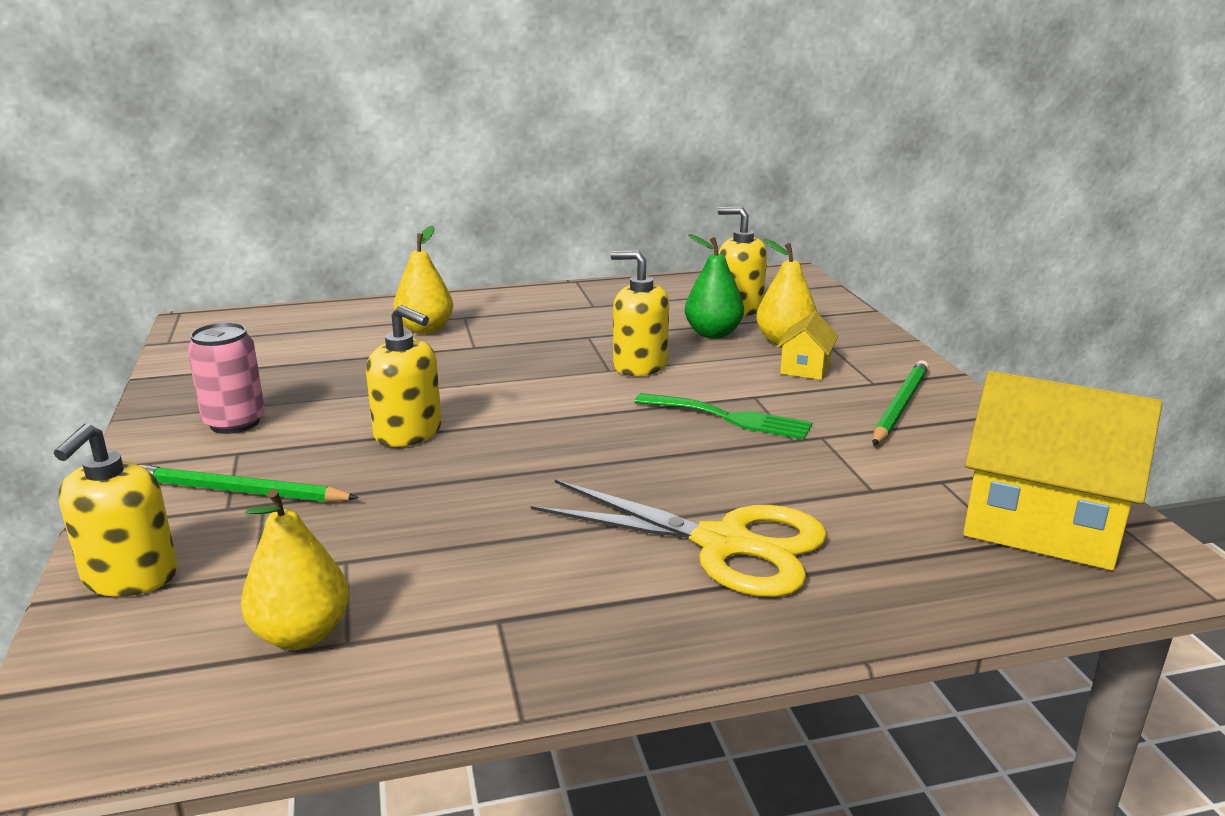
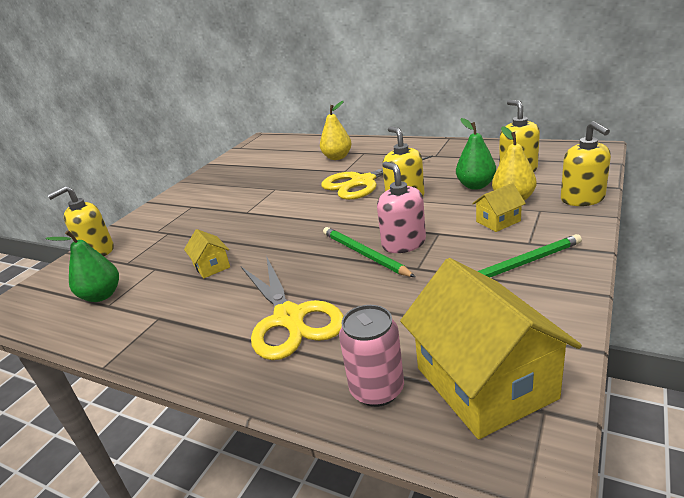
camera: 45 degrees right, 5 degrees up
(234, 423) = (209, 192): pink can -> pink can (377, 389)
(240, 491) = (169, 225): green pencil -> green pencil (364, 254)
(301, 634) = (102, 295): yellow pear -> green pear
(408, 433) = (255, 213): yellow soap dispenser -> yellow soap dispenser (582, 199)
(465, 524) = (211, 266): none -> yellow house
(534, 356) = (363, 182): none -> yellow scissors
(729, 418) = (403, 243): green fork -> pink soap dispenser

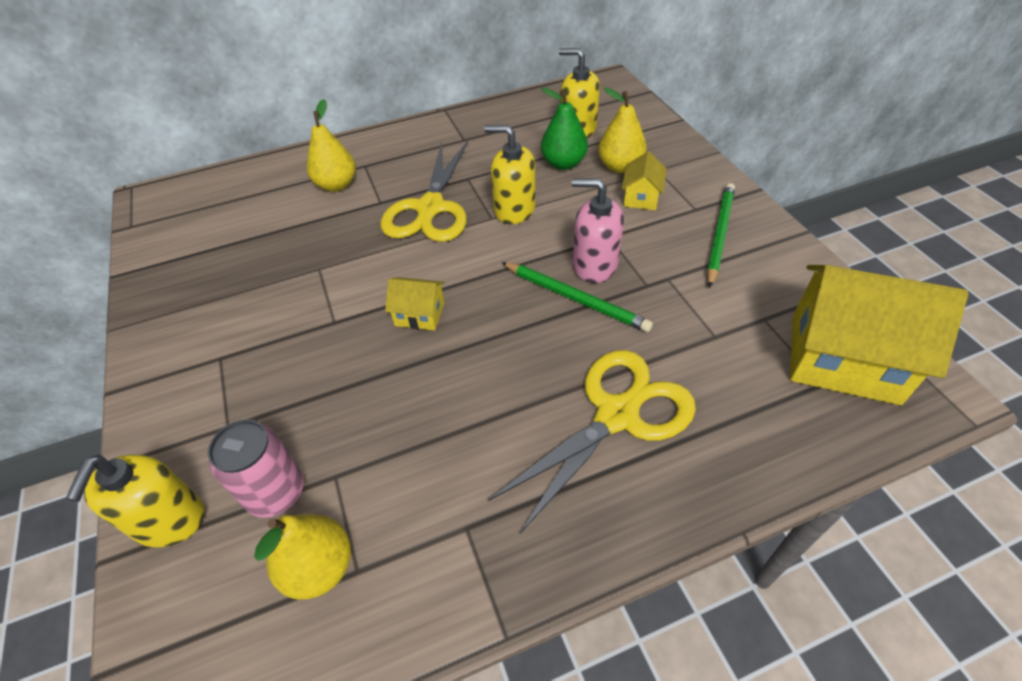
camera: 50 degrees left, 20 degrees up
(102, 295) = (319, 567): green pear -> yellow pear
(211, 266) = (418, 419): yellow house -> yellow house (419, 314)
(289, 318) = (617, 415): yellow scissors -> yellow scissors turned 60 degrees counterclockwise
(364, 254) = (575, 298): green pencil -> green pencil turned 150 degrees counterclockwise
(377, 389) = (792, 422): pink can -> pink can (276, 492)
(582, 199) = (673, 142): yellow soap dispenser -> none

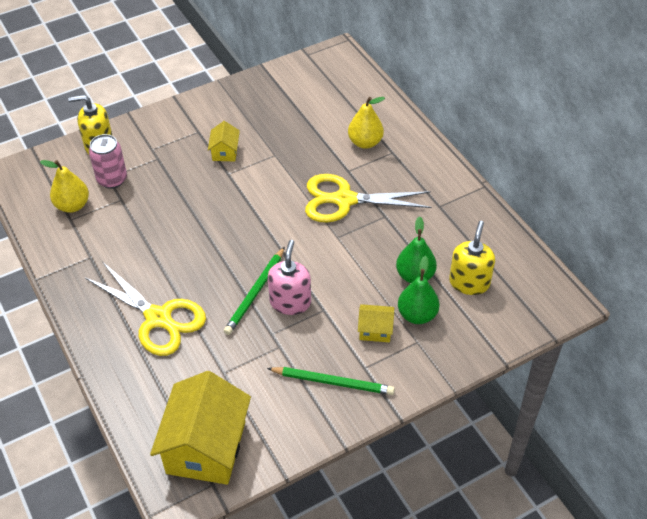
camera: 80 degrees right, 0 degrees up
(419, 314) = (236, 213): yellow house -> yellow house (225, 152)
(514, 209) = (349, 249): yellow soap dispenser -> none
(620, 166) = (417, 315): yellow pear -> green pear

